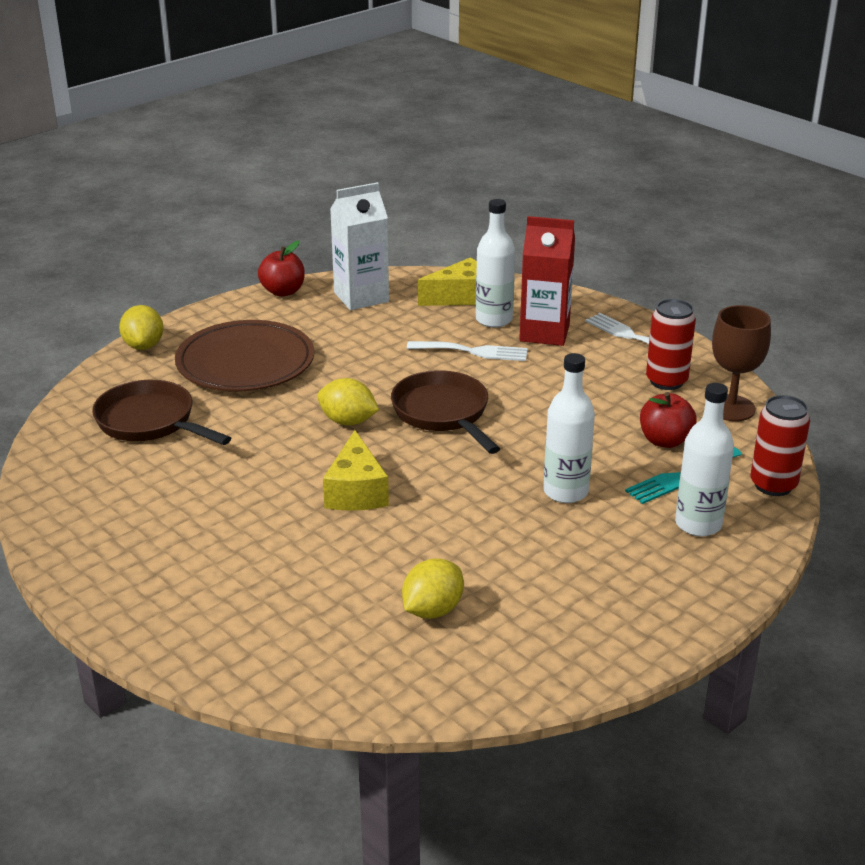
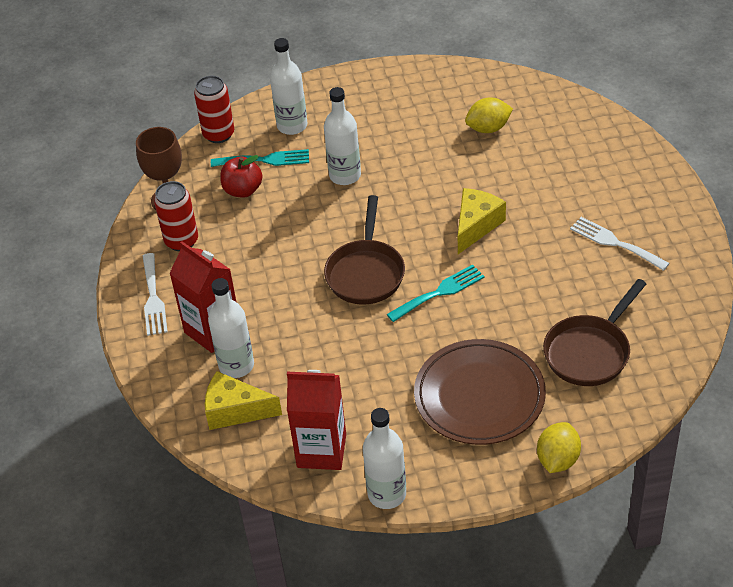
camera: 145 degrees left, 15 degrees up
(150, 422) = (590, 352): brown pan -> brown pan turned 60 degrees clockwise
(283, 291) = (387, 494): red apple -> white bottle
(348, 421) = (439, 292): yellow lemon -> turquoise fork
(361, 297) = (321, 450): white carton -> red carton
(473, 351) = (287, 332): white fork -> white fork (614, 243)

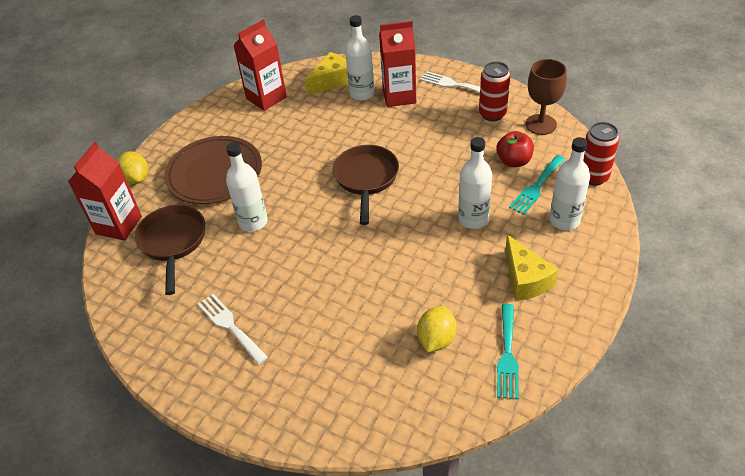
camera: 130 degrees right, 0 degrees up
(366, 273) = (366, 179): brown pan -> brown pan turned 45 degrees clockwise
(387, 494) = (211, 107): white bottle -> white bottle (253, 222)
(439, 292) = (307, 203): turquoise fork -> turquoise fork (507, 355)
(476, 225) = (341, 259): yellow cheese -> yellow cheese (525, 279)
(614, 243) = (230, 326): white fork -> white fork turned 120 degrees counterclockwise
(622, 414) = (119, 225): none -> red carton

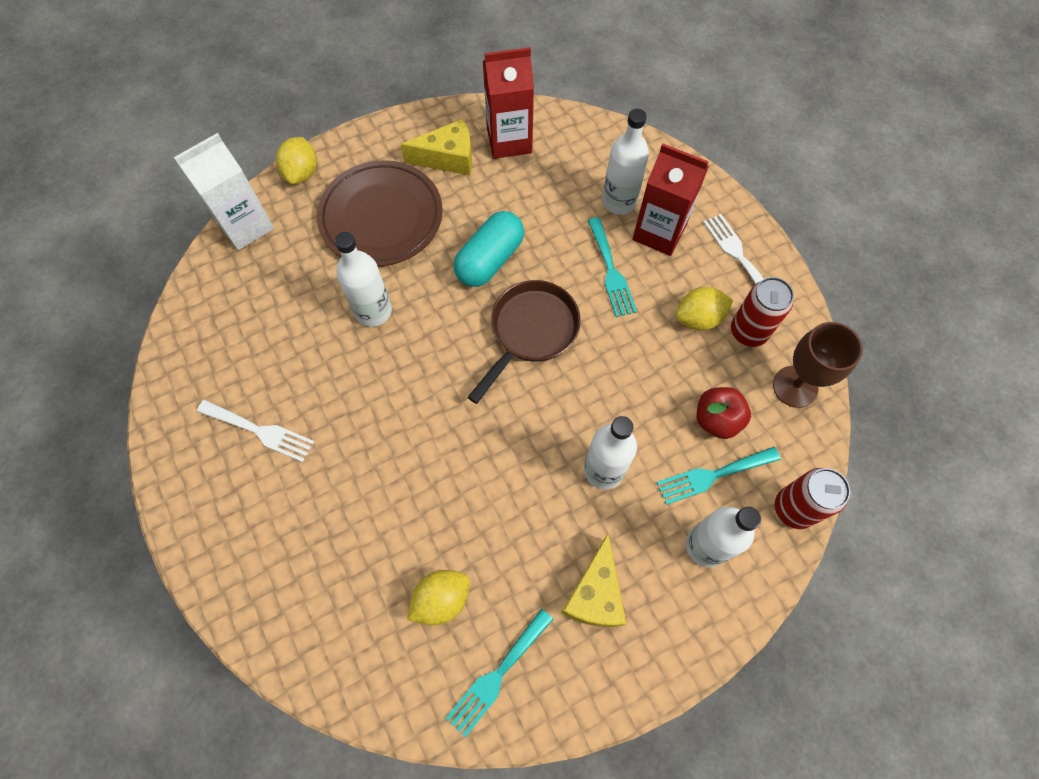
camera: 30 degrees right, 20 degrees up
(119, 225) = (246, 225): red carton -> white carton
(173, 242) = (280, 284): brown pan -> none
(230, 326) = (260, 431): white fork -> white fork turned 120 degrees clockwise
(307, 158) = (490, 260): none -> turquoise capsule
(332, 81) = (599, 159): yellow cheese -> yellow cheese (448, 158)
(388, 127) = (611, 271): none -> turquoise fork
(459, 122) = (698, 318): none -> yellow lemon

